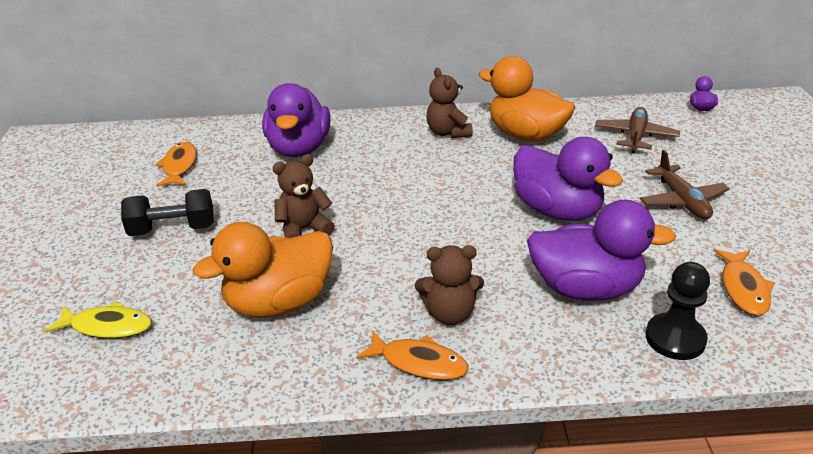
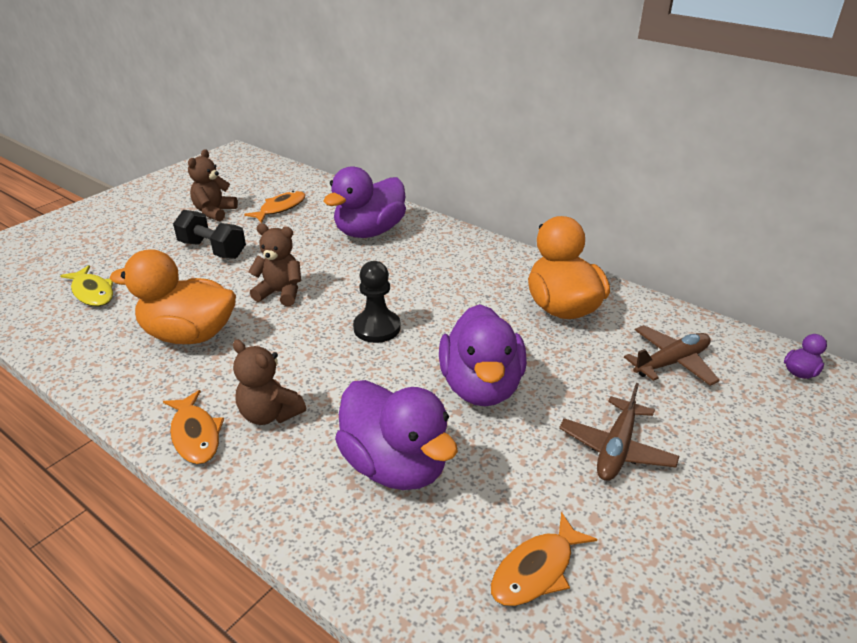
camera: 40 degrees right, 0 degrees up
(448, 132) = (497, 272): brown teddy bear -> brown teddy bear (214, 212)
(675, 338) = (396, 562): black pawn -> black pawn (377, 328)

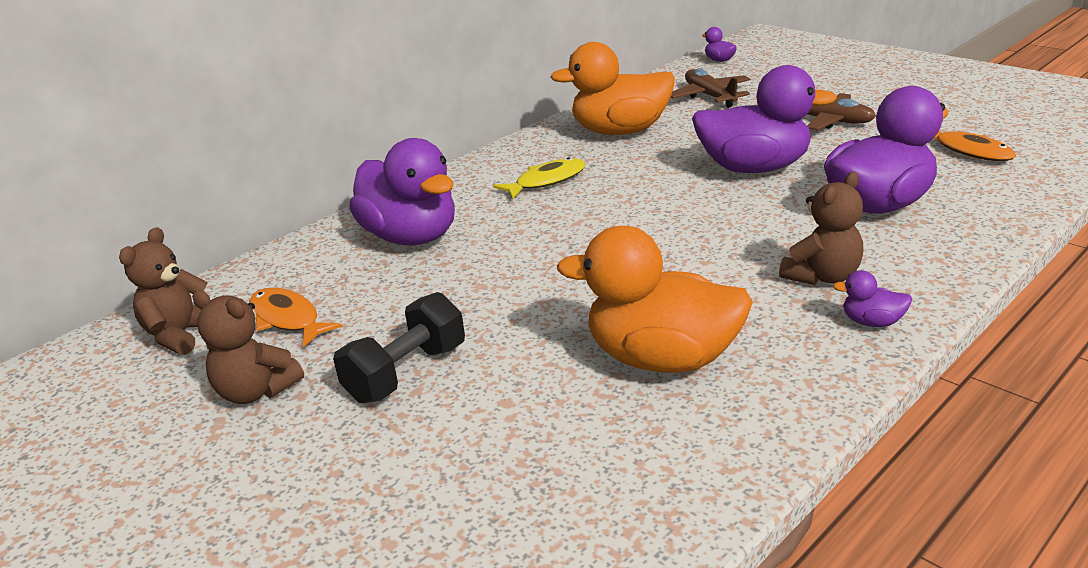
camera: 80 degrees left, 5 degrees down
(92, 292) = (518, 497): yellow fish -> yellow fish (546, 181)
(189, 335) = (662, 359): orange duck -> orange duck turned 90 degrees clockwise
(195, 435) = (872, 322): orange fish -> purple duck
(280, 293) = (561, 293): brown teddy bear -> brown teddy bear (181, 335)
(377, 328) = (651, 222): black pawn -> none

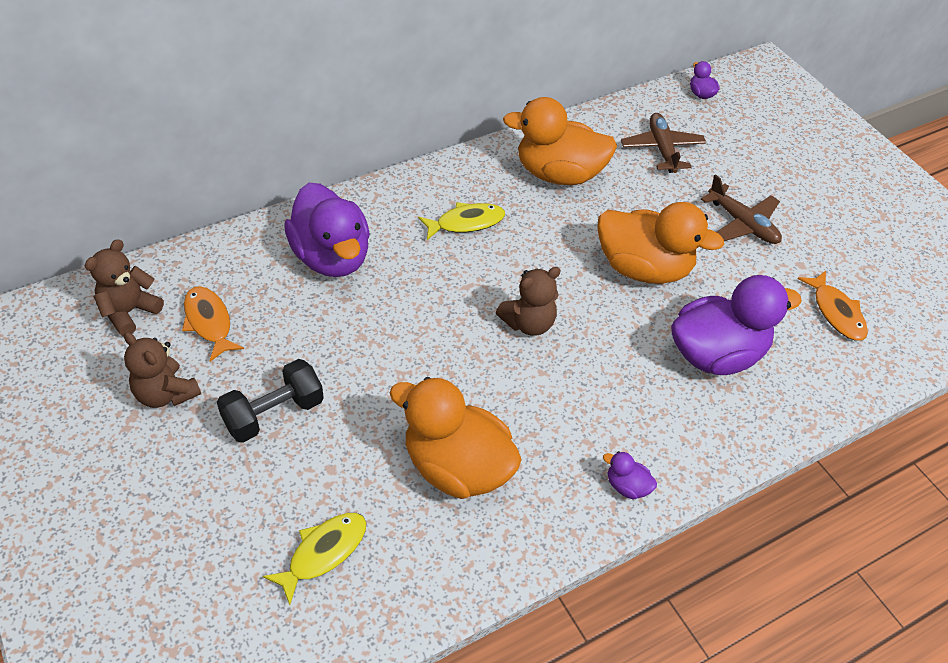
camera: 10 degrees right, 20 degrees up
(541, 483) = (323, 553): none -> yellow fish
(754, 168) = (643, 268): purple duck -> orange duck
(822, 276) = (620, 423): brown teddy bear -> brown teddy bear (528, 323)

